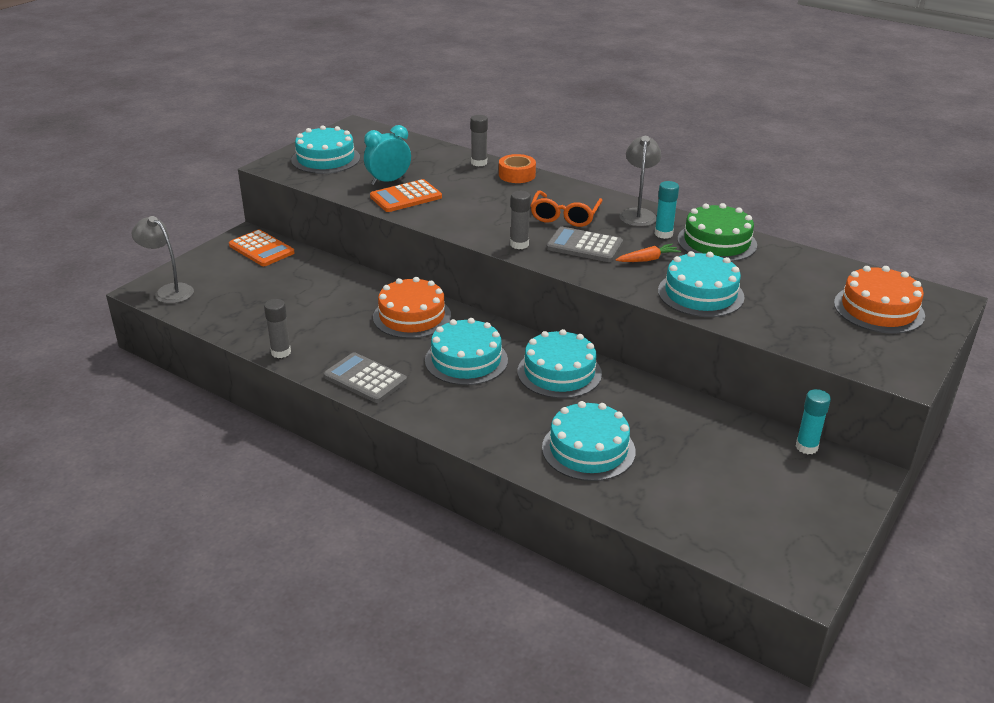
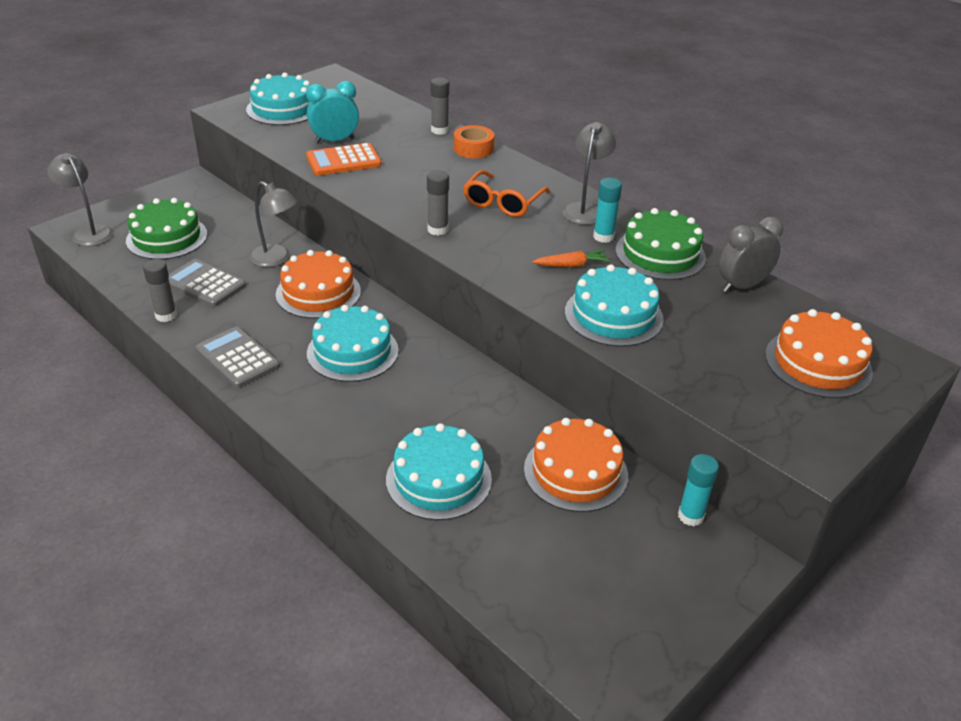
camera: 10 degrees right, 5 degrees up
(247, 287) = (167, 237): none -> green cake
(261, 249) = (201, 198): orange calculator -> none
(359, 293) = (276, 259): none -> grey lamp
(559, 372) = (446, 380): turquoise cake -> none
(584, 246) = (508, 240): grey calculator -> grey calculator (204, 284)
(700, 427) = (575, 472): none -> orange cake
(794, 259) = (742, 286): none -> grey clock

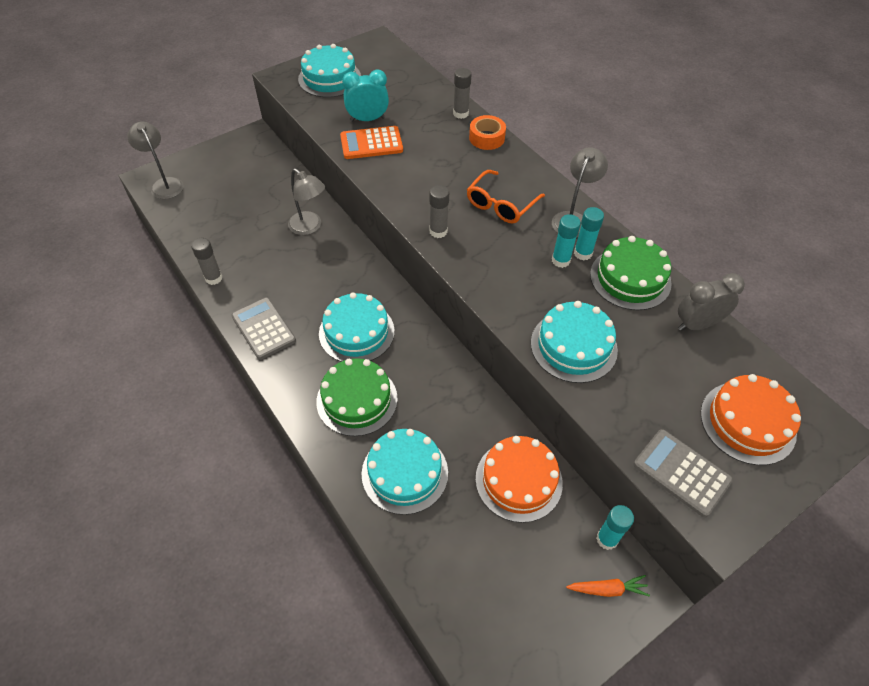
camera: 10 degrees right, 15 degrees up
(167, 237) = (225, 195): green cake -> green cake (357, 400)
(204, 284) = (248, 248): grey calculator -> grey calculator (681, 472)
(318, 293) = (338, 266): orange cake -> none
(571, 265) = (547, 284): orange carrot -> orange carrot (607, 589)
(581, 244) = (560, 260): none -> turquoise glue stick

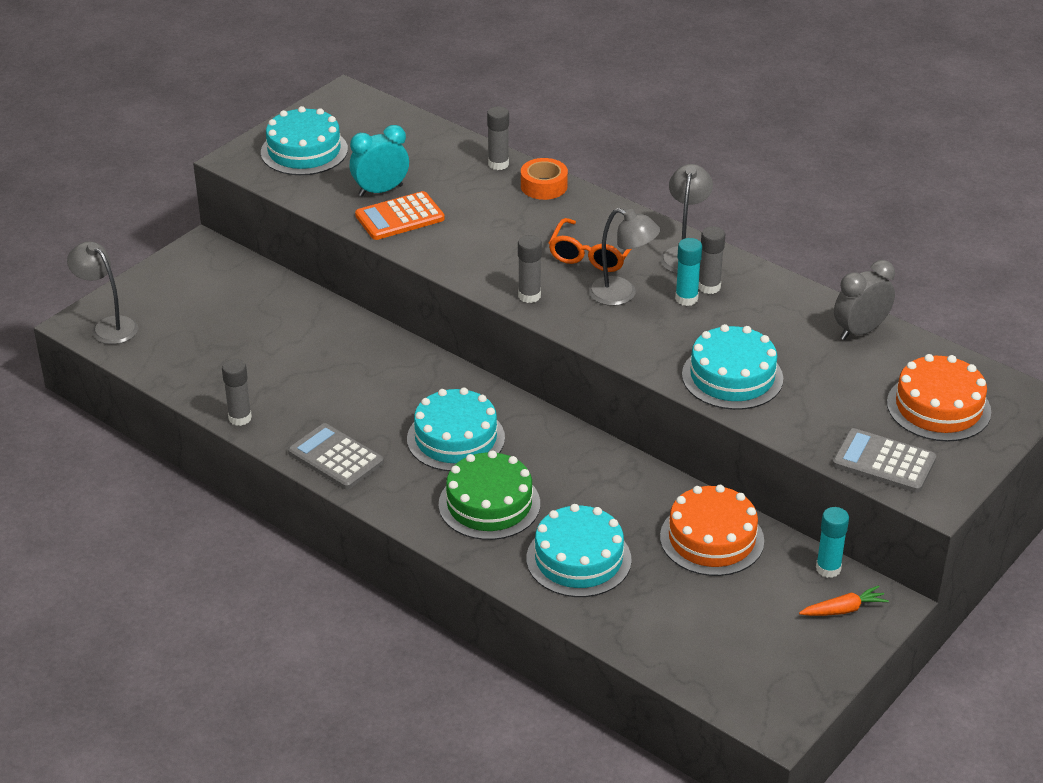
camera: 15 degrees left, 15 degrees down
(309, 227) = (337, 339): grey lamp -> grey lamp (621, 294)
(583, 253) = (709, 287): turquoise glue stick -> grey glue stick
(630, 278) = (772, 302): green cake -> none

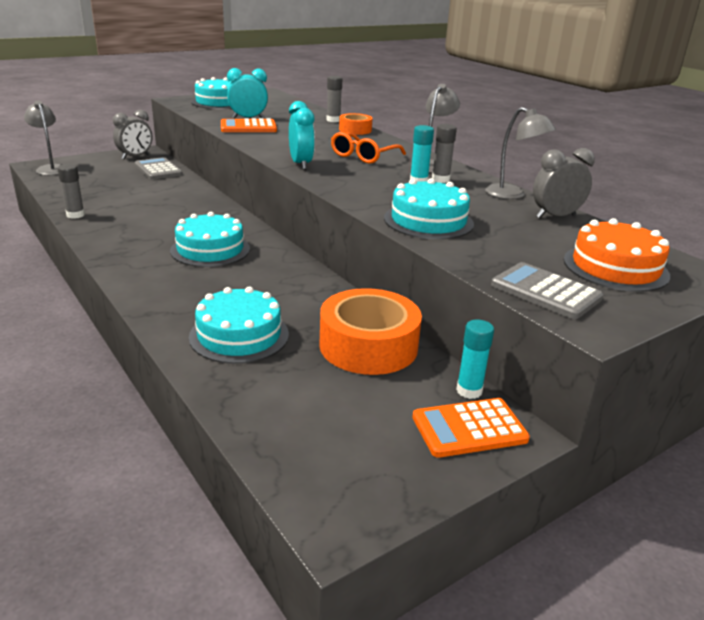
camera: 15 degrees right, 10 degrees down
(201, 266) = (135, 157): none -> grey clock
(335, 457) = (114, 243): grey calculator -> grey calculator (158, 170)
(489, 504) = (198, 288): green cake -> none
(529, 296) = (301, 164): grey glue stick -> turquoise clock
(621, 294) = (370, 173): grey lamp -> grey lamp (512, 195)
(711, 538) = (368, 345): orange cake -> orange tape
(843, 610) = (469, 428): orange carrot -> orange calculator

